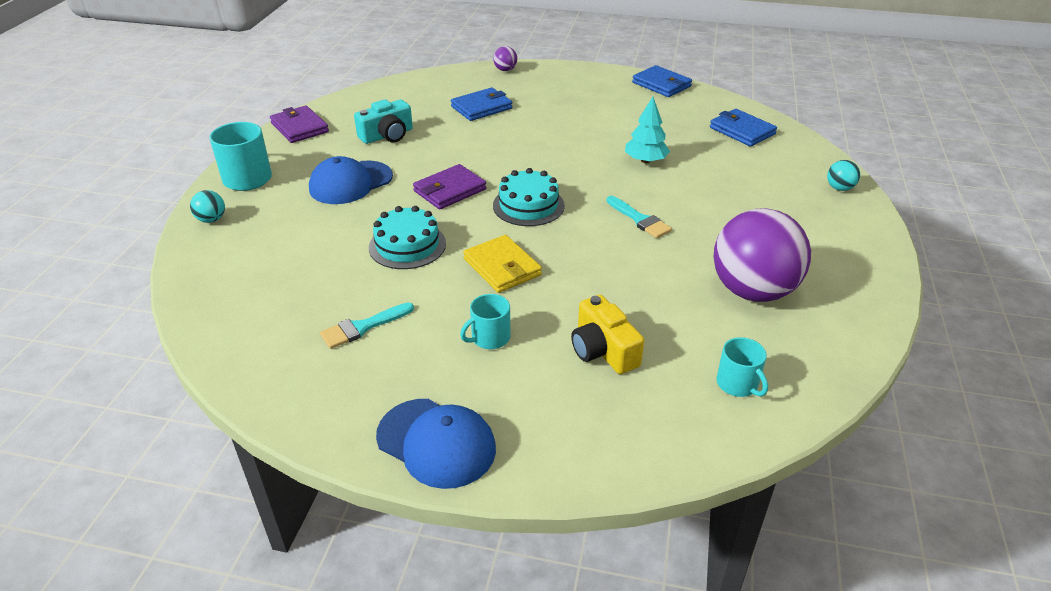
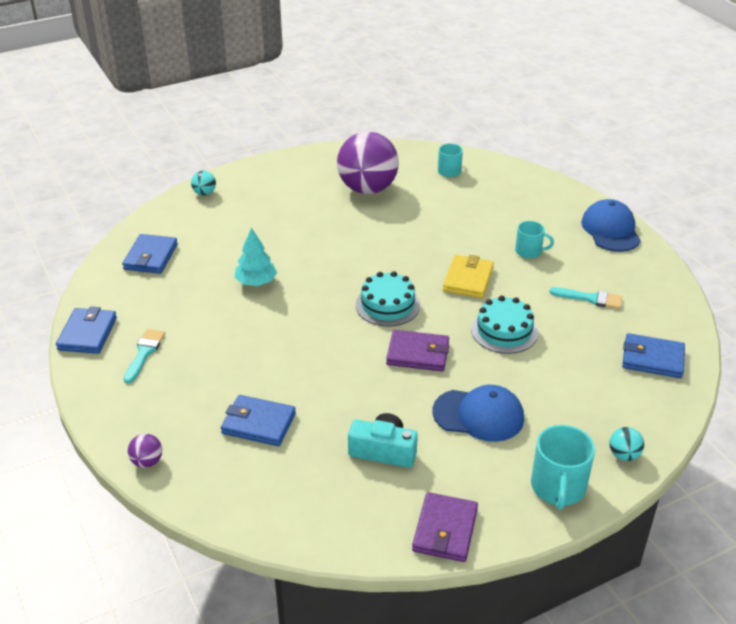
camera: 130 degrees left, 0 degrees up
(242, 305) = (652, 359): none -> blue wallet
(603, 350) = (483, 214): yellow camera -> none
(640, 220) = (343, 251): turquoise brush -> turquoise brush (144, 353)

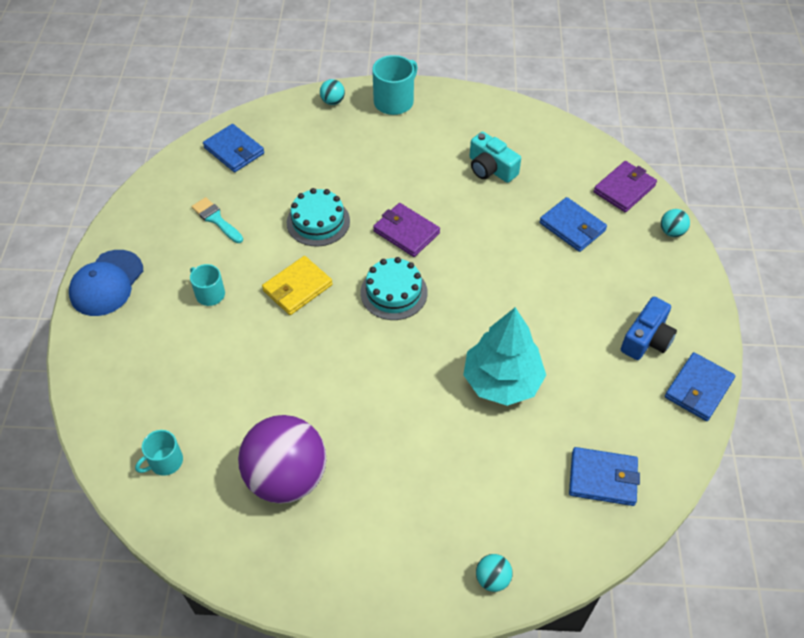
camera: 150 degrees left, 15 degrees up
(144, 353) = (646, 339): turquoise brush -> blue camera
(147, 462) = (671, 232): purple ball -> turquoise ball
(151, 257) = (602, 478): blue wallet -> blue wallet turned 60 degrees clockwise
(256, 282) = (502, 381): turquoise tree -> turquoise tree, size x1.66
(445, 530) = (486, 107): purple wallet -> purple wallet (624, 189)
(479, 415) = (403, 164): blue cap -> none

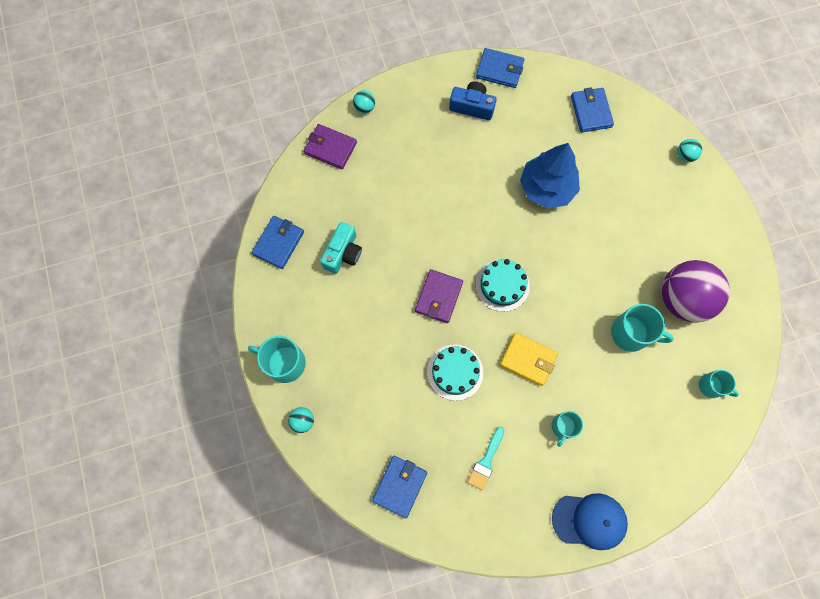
camera: 110 degrees left, 20 degrees up
(274, 400) = (631, 333): none -> turquoise mug
(502, 381) = (547, 188): turquoise tree -> blue tree
(572, 227) = (385, 176): blue wallet -> blue wallet (278, 243)

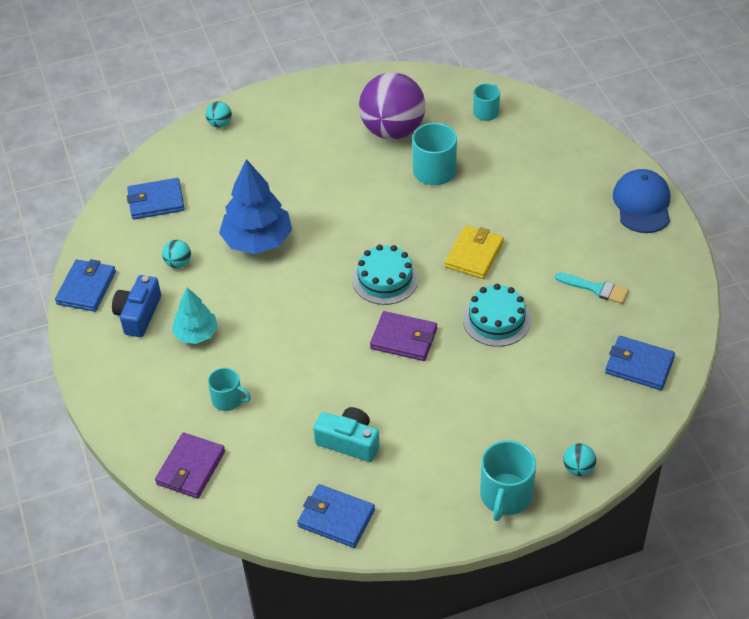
camera: 90 degrees left, 25 degrees down
(364, 107) = (129, 432): turquoise ball -> turquoise ball (178, 263)
(451, 146) = (196, 334): none -> turquoise tree
(563, 427) = (547, 225): turquoise mug -> turquoise mug (228, 400)

